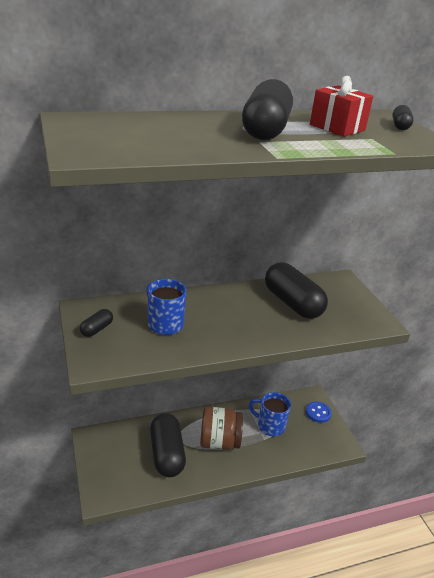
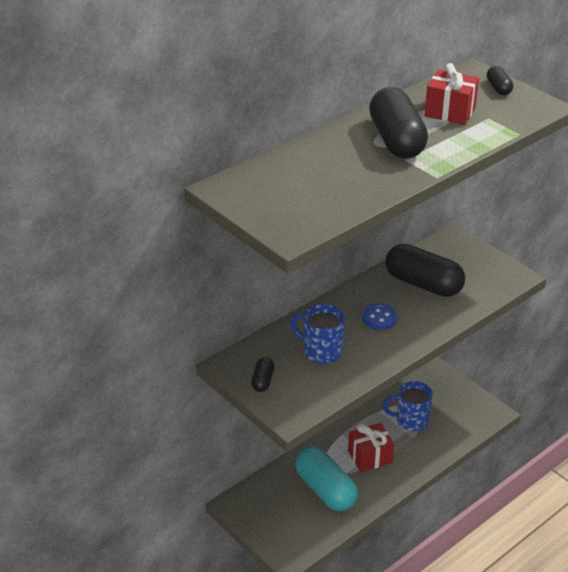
camera: 20 degrees left, 5 degrees up
(166, 454) = (325, 490): black capsule -> turquoise capsule
(219, 442) = (370, 457): brown jar -> red gift
(318, 413) = (451, 388): blue button -> blue button (379, 318)

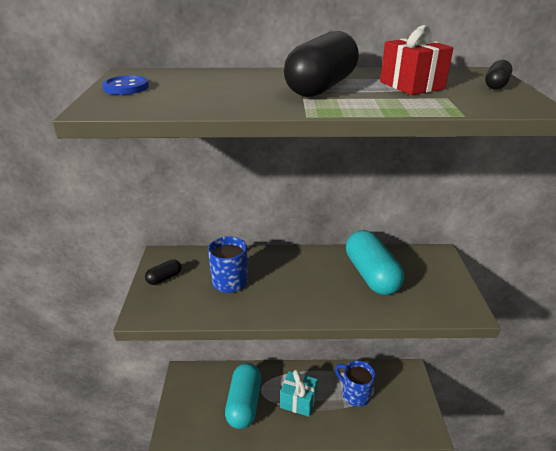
camera: 40 degrees right, 5 degrees down
(370, 457) = (298, 401): red gift -> turquoise gift
(379, 318) = (303, 281): blue button -> blue button (126, 87)
(423, 284) = (371, 275): black capsule -> turquoise capsule

